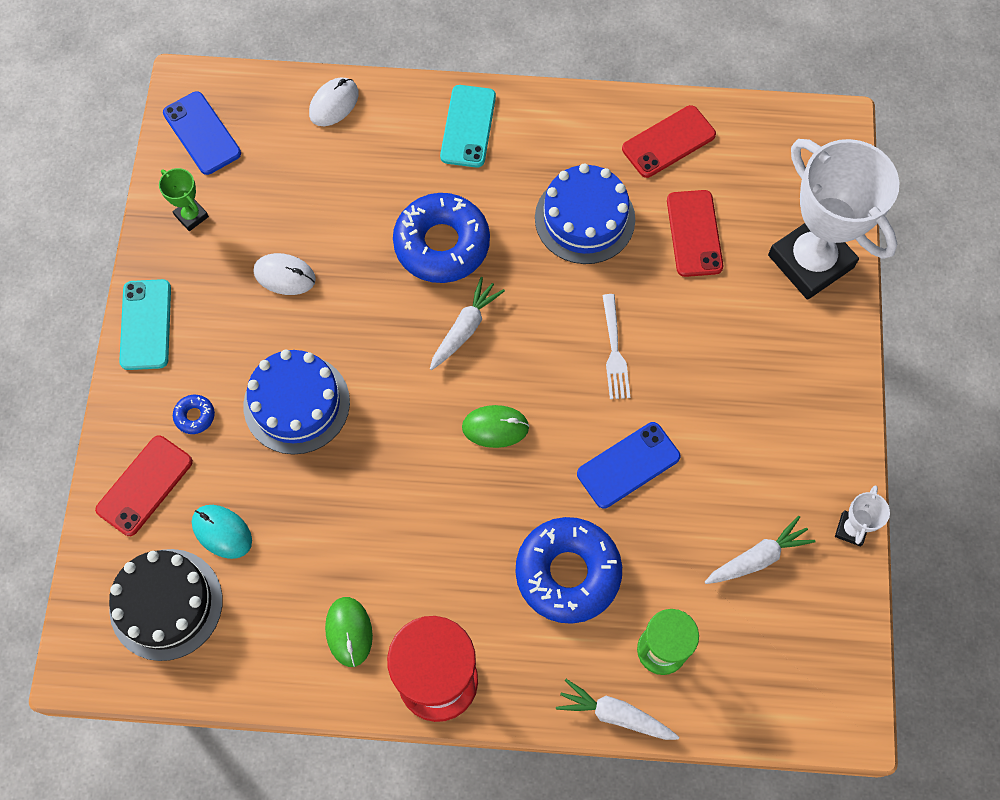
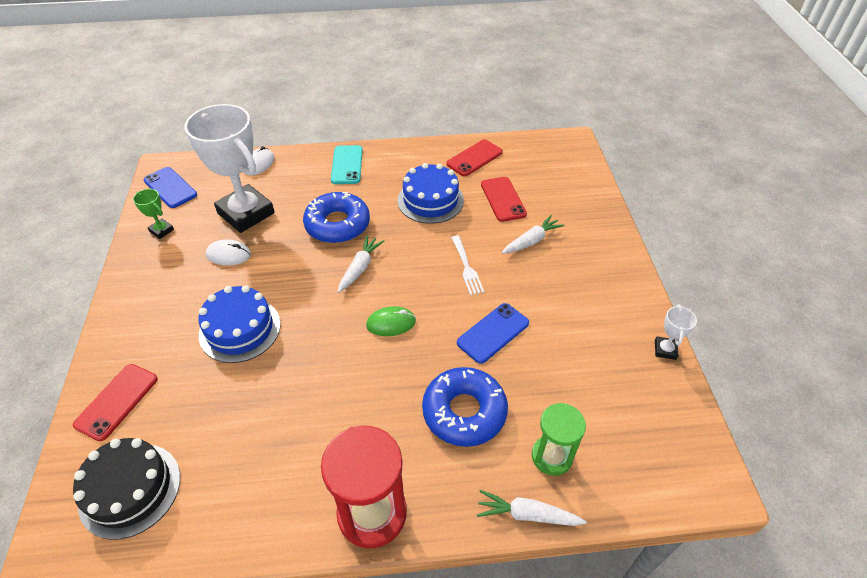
camera: 10 degrees left, 20 degrees down
(146, 325) = (125, 296): turquoise phone -> none
(195, 416) = (160, 348): blue donut -> none
(222, 532) = (180, 425): turquoise mouse -> none
(349, 632) = (291, 486): green mouse -> none
(757, 558) = (605, 378): white carrot -> white carrot (531, 241)
(810, 261) = (581, 204): white trophy -> white trophy (246, 213)

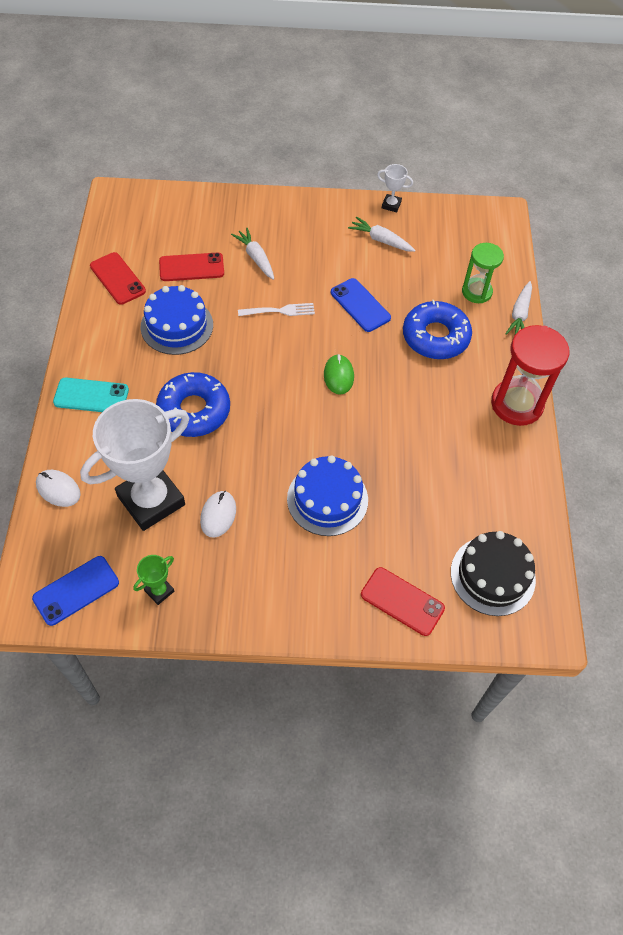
camera: 85 degrees left, 10 degrees up
(360, 268) = (263, 394): white carrot -> white carrot (381, 240)

